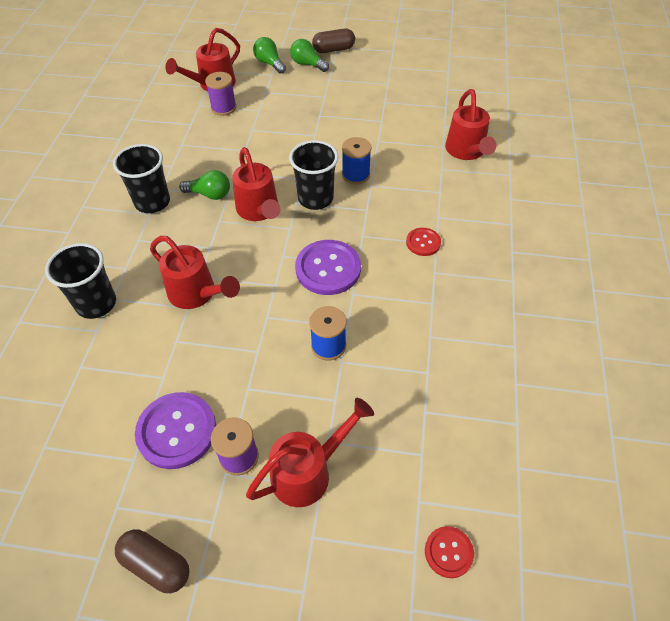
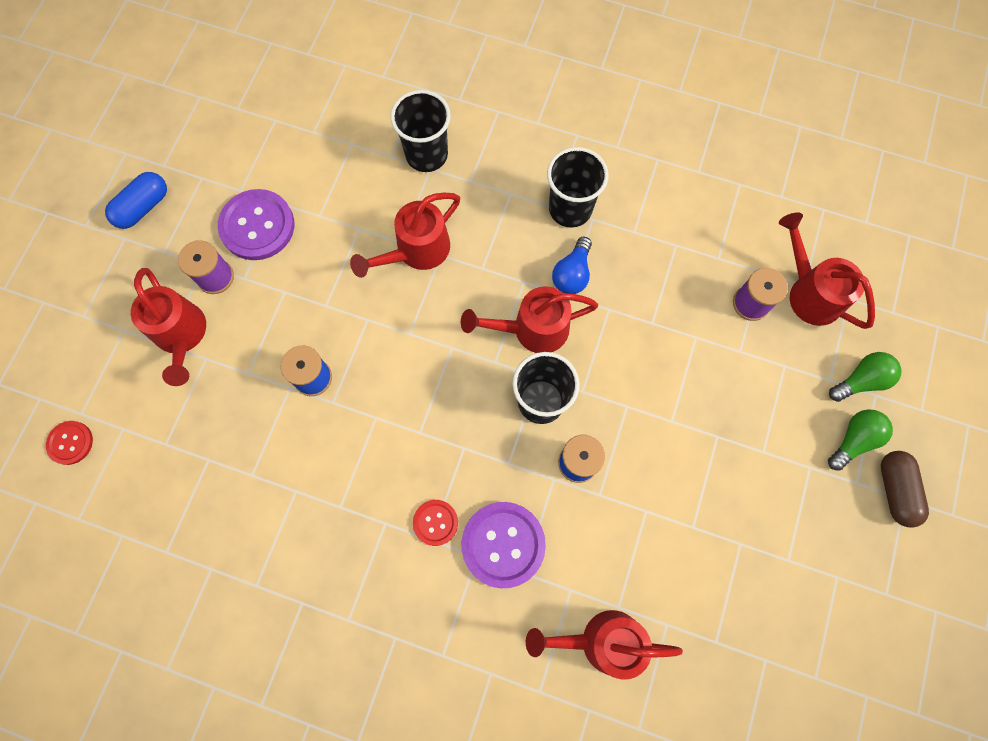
camera: 100 degrees right, 20 degrees up
(156, 564) = (143, 207): brown capsule -> blue capsule
(210, 194) = (572, 274): green light bulb -> blue light bulb
(328, 269) = (419, 396): purple button -> purple button (503, 544)

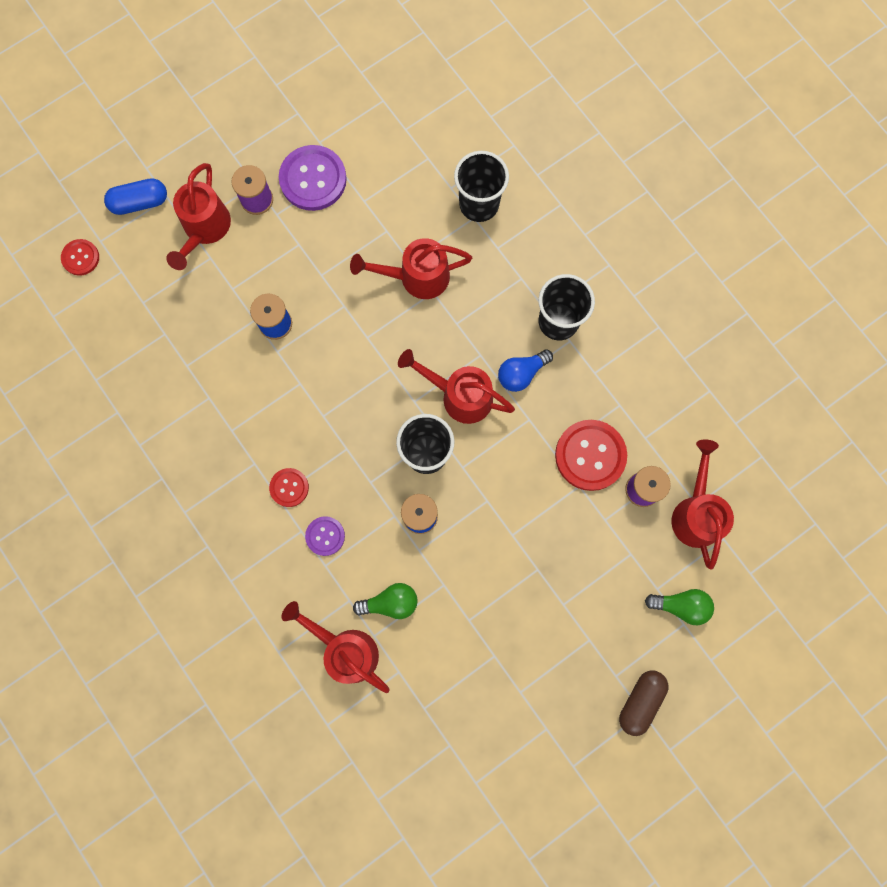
camera: 35 degrees right, 5 degrees up
(143, 207) = (240, 110): blue capsule -> blue capsule (140, 202)
(503, 544) = (325, 536): purple button -> purple button, size x0.54
(685, 304) = (590, 455): none -> red button
(853, 440) = (639, 644): green light bulb -> green light bulb (390, 602)

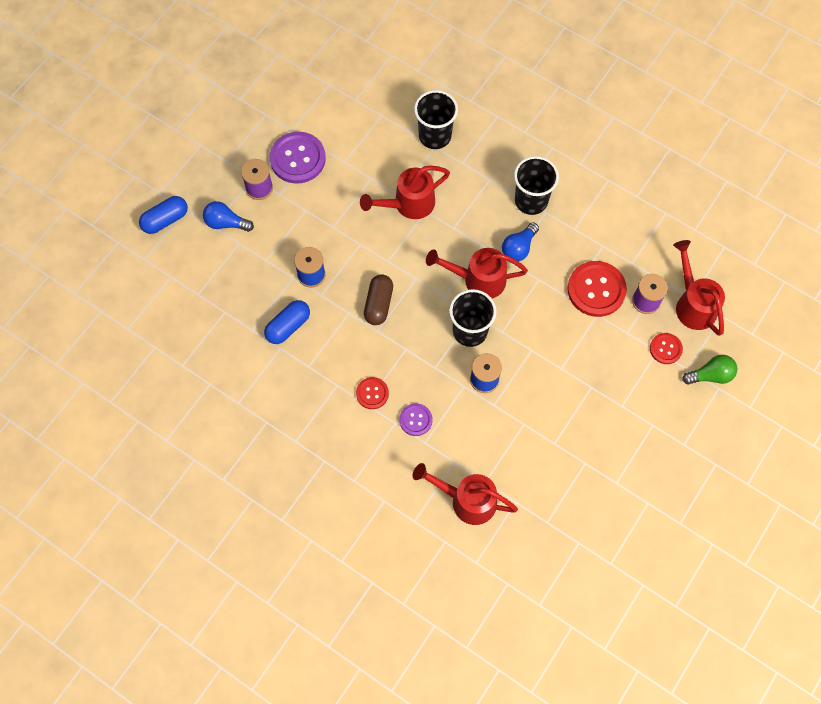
camera: 20 degrees left, 10 degrees down
(80, 258) = (133, 277): red button -> red button (665, 349)
(204, 229) = (226, 223): red watering can -> blue light bulb
(227, 375) = (288, 326): none -> blue capsule
(390, 602) = (488, 452): green light bulb -> none
(640, 701) = (710, 456): brown capsule -> brown capsule (378, 304)

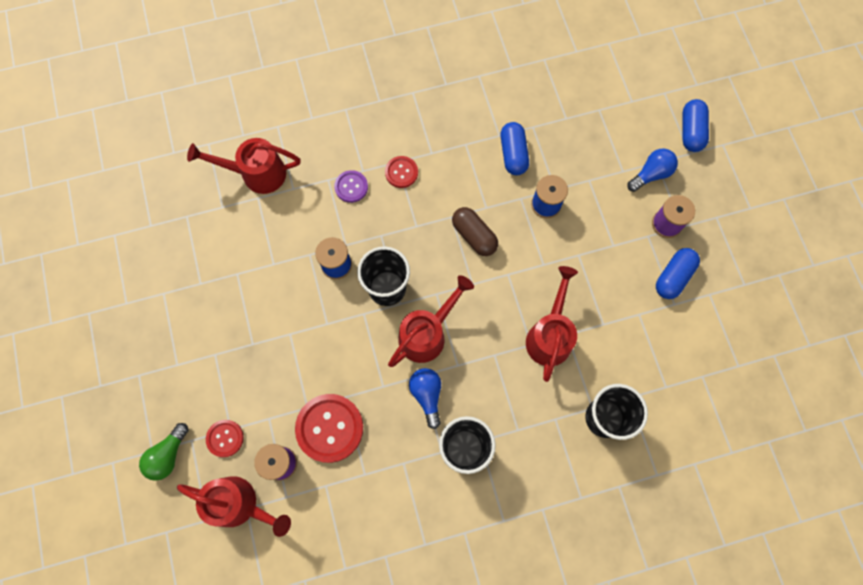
camera: 130 degrees right, 5 degrees up
(297, 159) = (673, 277): purple button -> blue capsule
(467, 500) = (256, 173): red watering can -> red watering can turned 150 degrees counterclockwise

